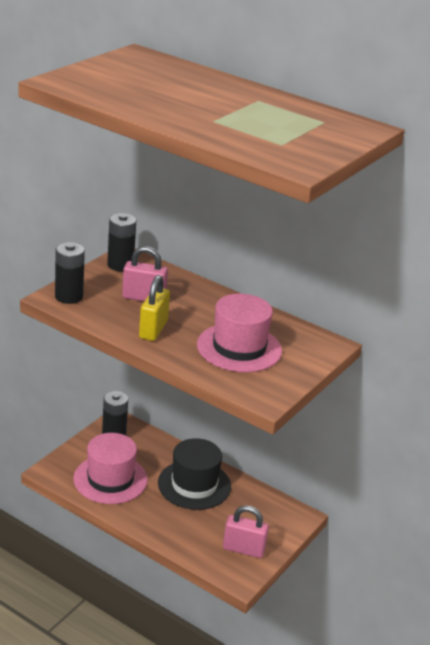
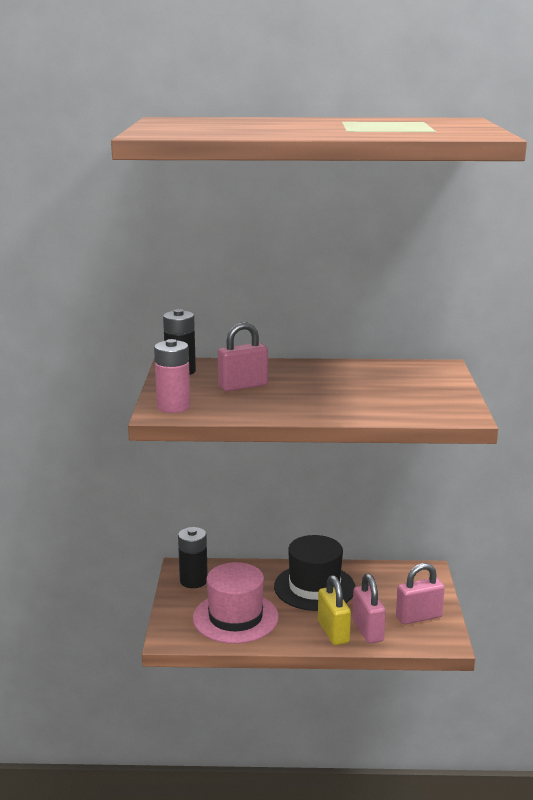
camera: 30 degrees left, 10 degrees down
(69, 297) = (173, 407): black battery -> pink battery
(153, 329) = (291, 403): yellow padlock -> yellow padlock (333, 632)
(192, 539) = (367, 630): none -> pink padlock
(239, 348) = (382, 391): pink hat -> none

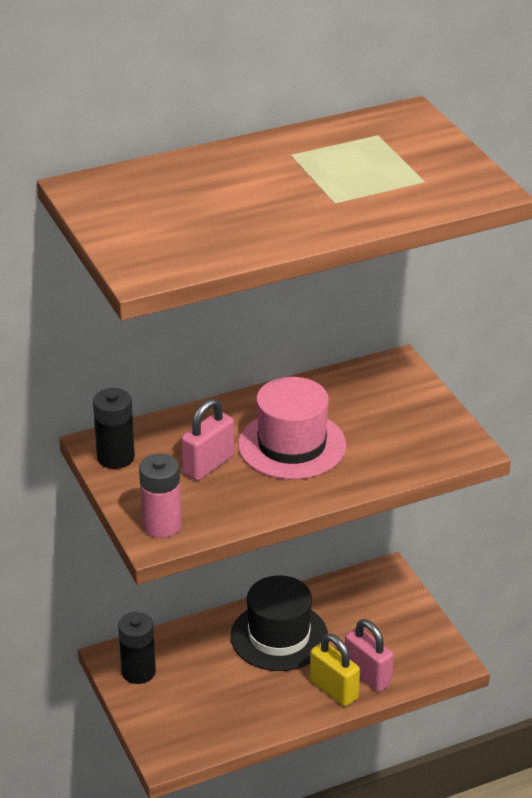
camera: 25 degrees left, 15 degrees up
(235, 617) = (219, 706): pink hat -> pink hat (292, 445)
(418, 617) = (410, 640): pink padlock -> none

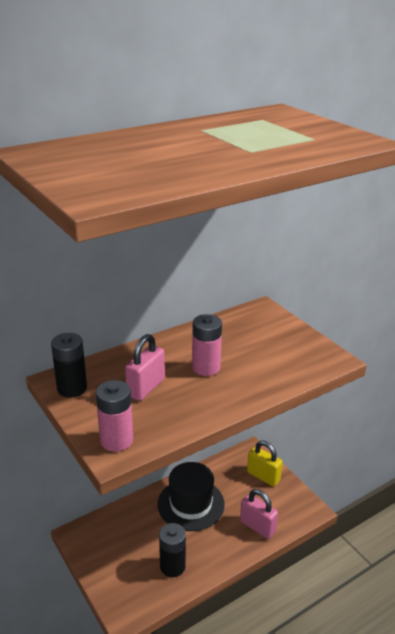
camera: 10 degrees left, 5 degrees down
(138, 672) = (96, 544): black battery -> black battery (172, 566)
(292, 445) = (206, 367): pink hat -> pink battery
(334, 689) = (237, 541): yellow padlock -> yellow padlock (263, 476)

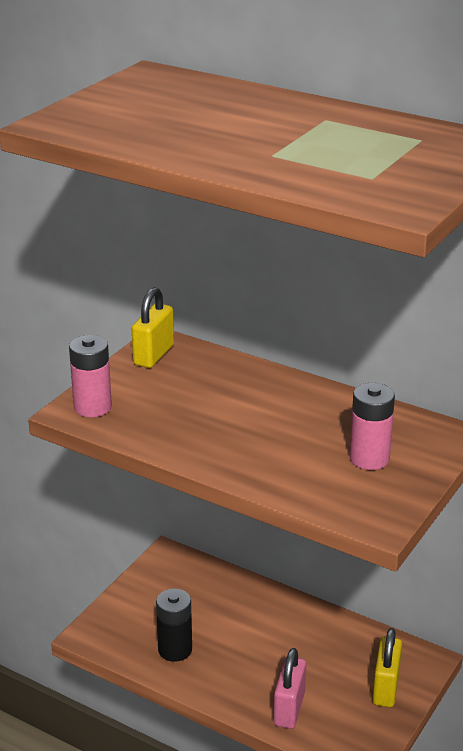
camera: 65 degrees right, 0 degrees up
(72, 388) = (154, 355): black battery -> yellow padlock
(146, 388) = (192, 398): pink padlock -> none
(191, 504) = (280, 632): black hat -> none
(206, 367) = (266, 426): pink battery -> pink battery (369, 458)

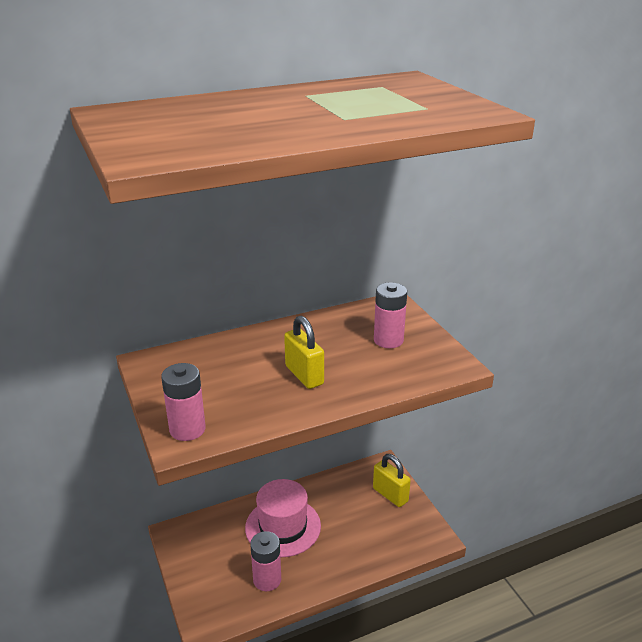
camera: 55 degrees left, 0 degrees up
(154, 355) = (159, 371): yellow padlock -> yellow padlock (304, 375)
(175, 649) = (267, 579): black battery -> pink battery
(250, 625) = (283, 527): none -> pink hat
(289, 709) = (371, 549): pink padlock -> none

